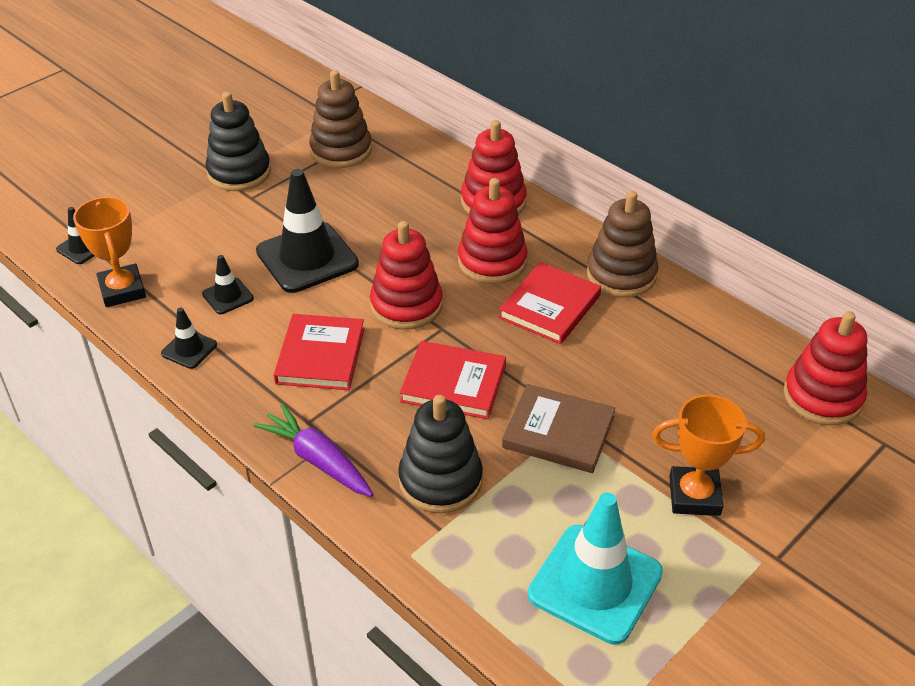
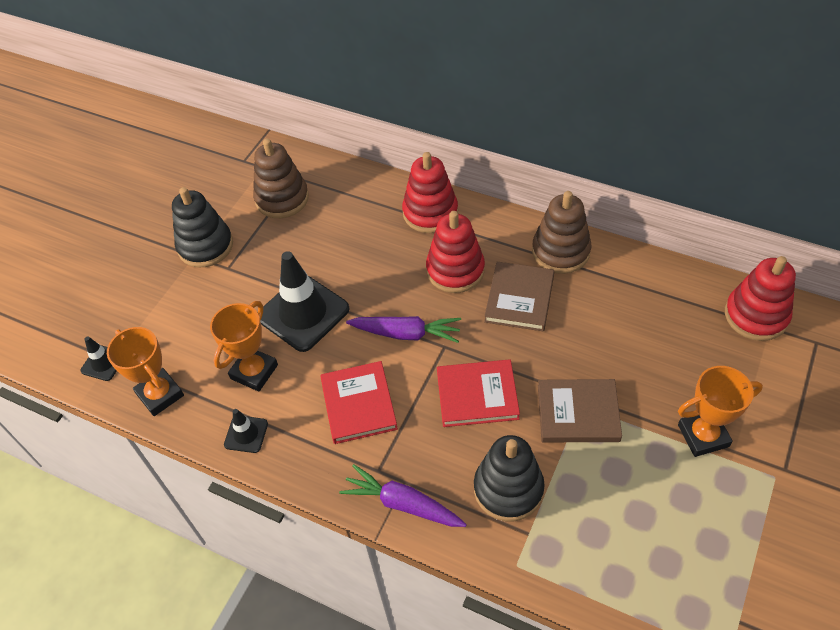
camera: 15 degrees left, 10 degrees up
(228, 296) = (254, 372): black traffic cone -> orange trophy
(406, 305) = (406, 333): red stacking toy -> purple carrot
(549, 306) = (519, 299): red book -> brown book
(595, 584) = (666, 540): turquoise traffic cone -> none

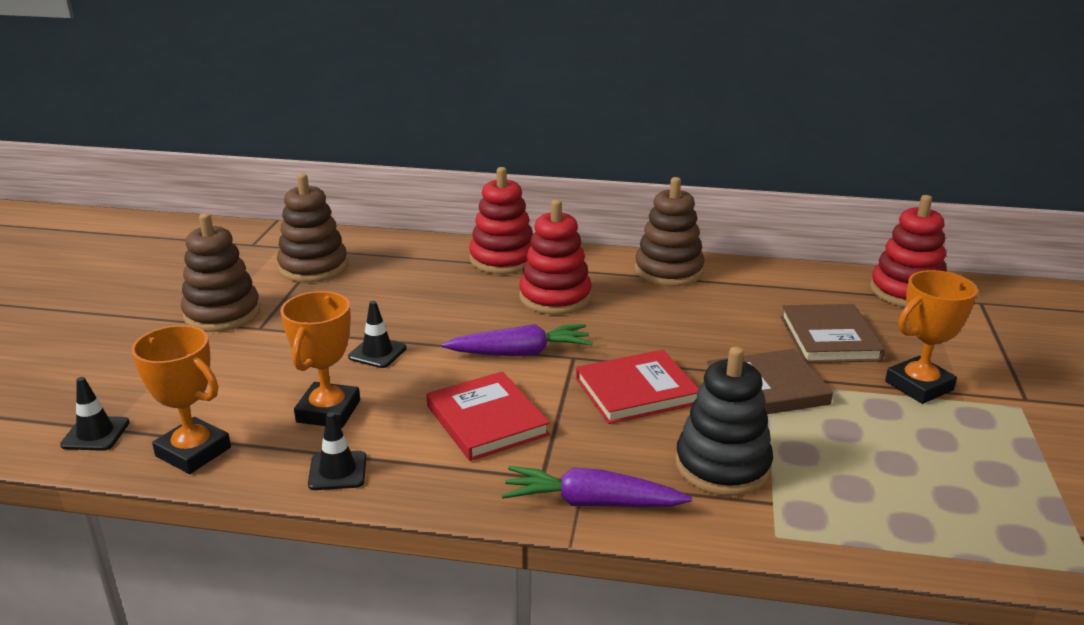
camera: 20 degrees left, 25 degrees down
(205, 246) = (222, 313): black stacking toy -> brown stacking toy
(303, 313) = (377, 352): black traffic cone -> black traffic cone, size x0.48
(519, 299) = (642, 310): brown book -> brown book (829, 338)

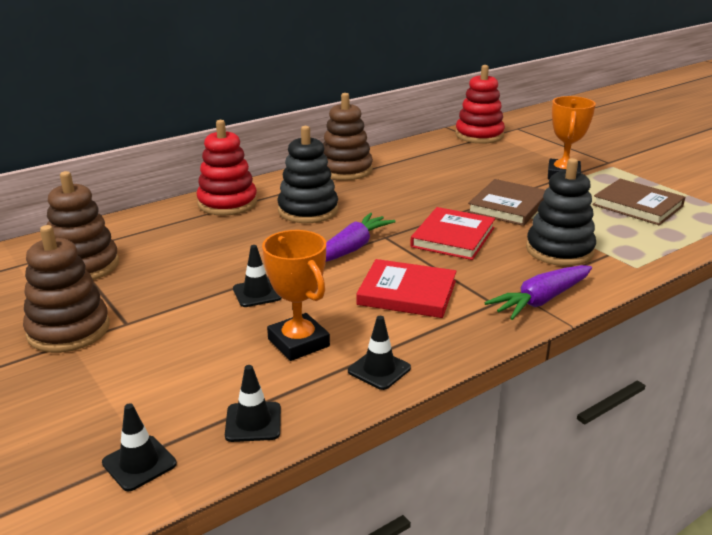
camera: 45 degrees left, 0 degrees up
(193, 452) = (253, 422): orange trophy -> black traffic cone
(555, 297) = (308, 210): red stacking toy -> black stacking toy
(829, 338) = (488, 170): brown book -> brown book (637, 205)

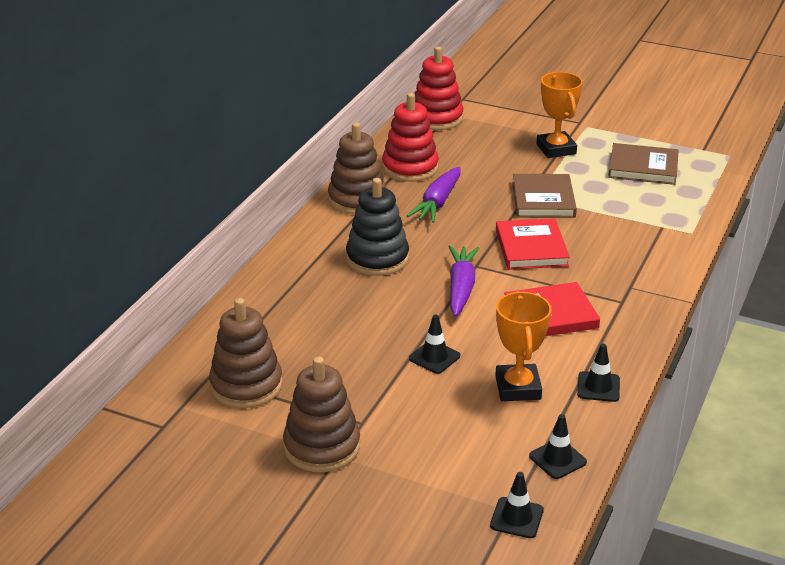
camera: 30 degrees left, 5 degrees up
(227, 203) = (291, 274): red stacking toy -> red stacking toy (410, 168)
(298, 343) = (518, 388): orange trophy -> orange trophy turned 60 degrees clockwise
(541, 300) = (652, 287): purple carrot -> purple carrot (437, 203)
(559, 250) = (624, 234): black stacking toy -> none

